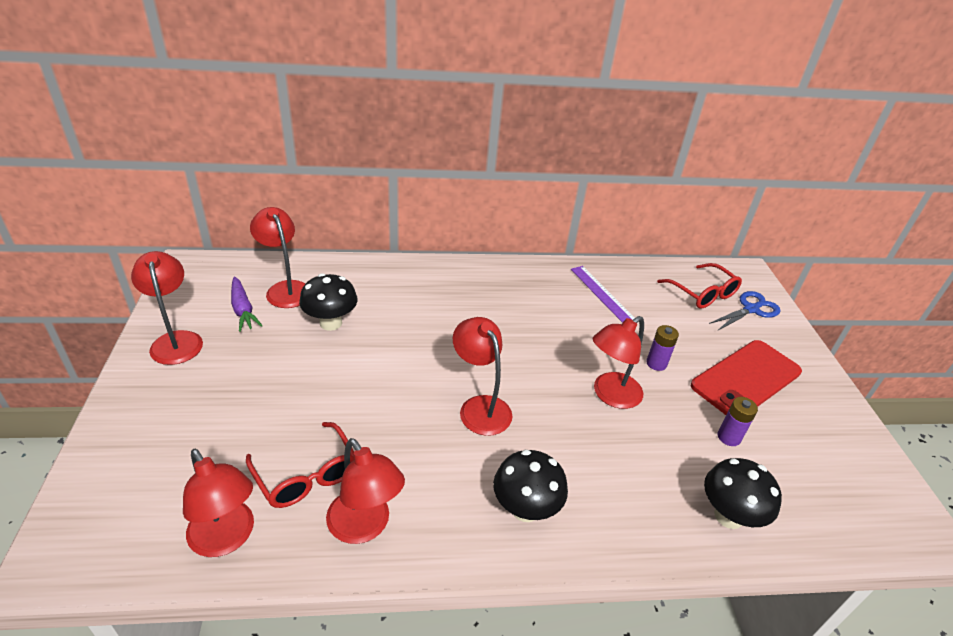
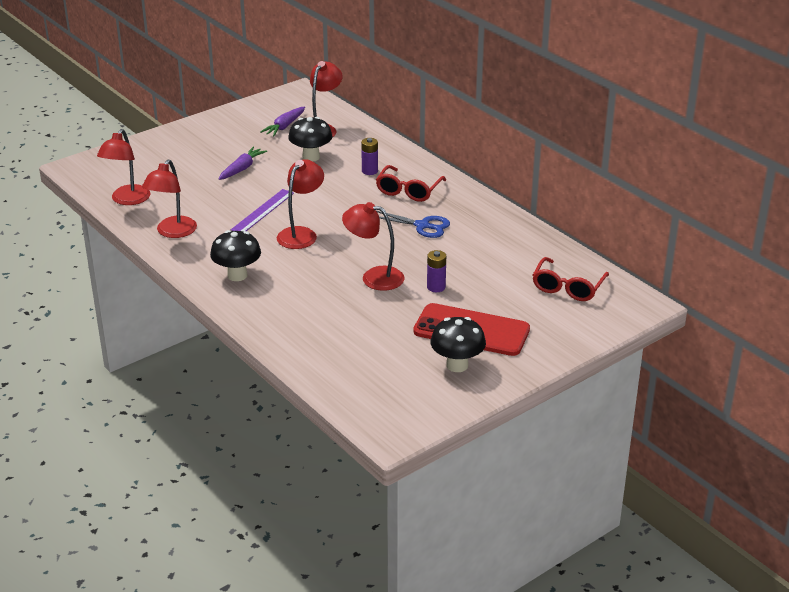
camera: 60 degrees right, 5 degrees down
(176, 340) = (233, 122): red lamp -> none
(288, 385) = (242, 169): none -> purple carrot
(306, 475) = (186, 203): red glasses -> red glasses (408, 191)
(602, 294) = (494, 242): purple ruler -> purple ruler (263, 211)
(728, 516) = (312, 348): black mushroom -> black mushroom (457, 365)
(729, 437) = (390, 335): purple battery -> purple battery (369, 171)
(751, 309) = (579, 316): blue scissors -> blue scissors (422, 226)

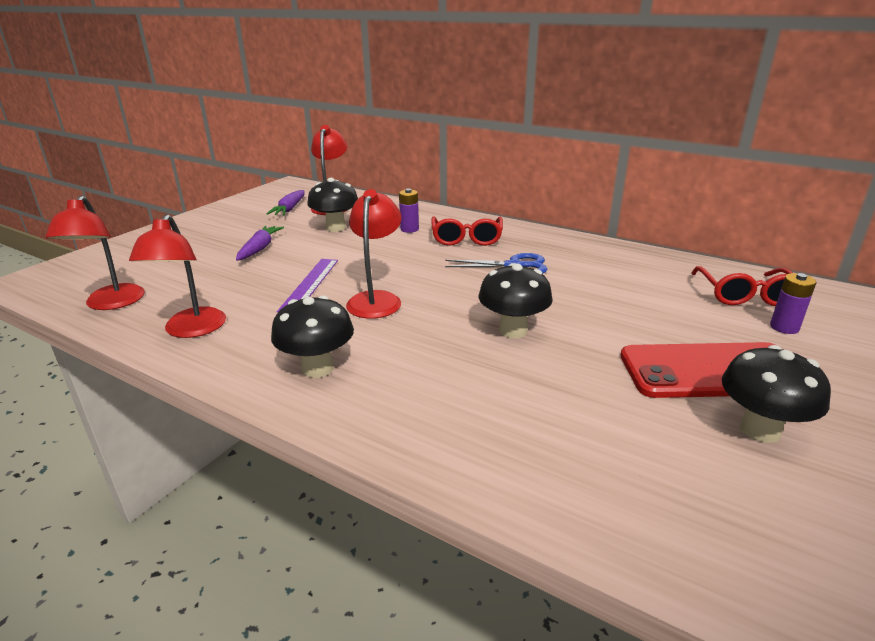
camera: 20 degrees left, 5 degrees down
(374, 277) = (513, 330): red lamp -> black mushroom
(436, 287) = (601, 326): purple battery -> purple battery (784, 327)

